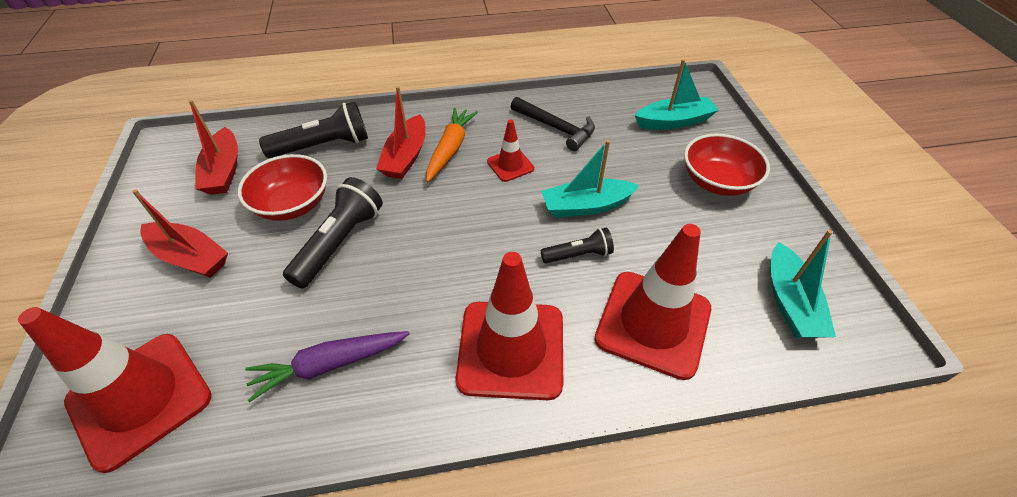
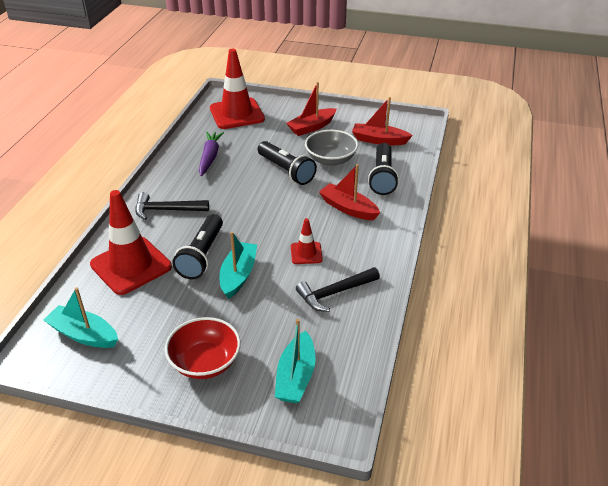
camera: 115 degrees right, 10 degrees down
(292, 204) = (331, 159): red bowl -> grey bowl
(450, 149) = (343, 230): orange carrot -> none
(511, 349) = (166, 210): red traffic cone -> black hammer
(578, 255) = (202, 255): black flashlight -> black flashlight, size x1.70

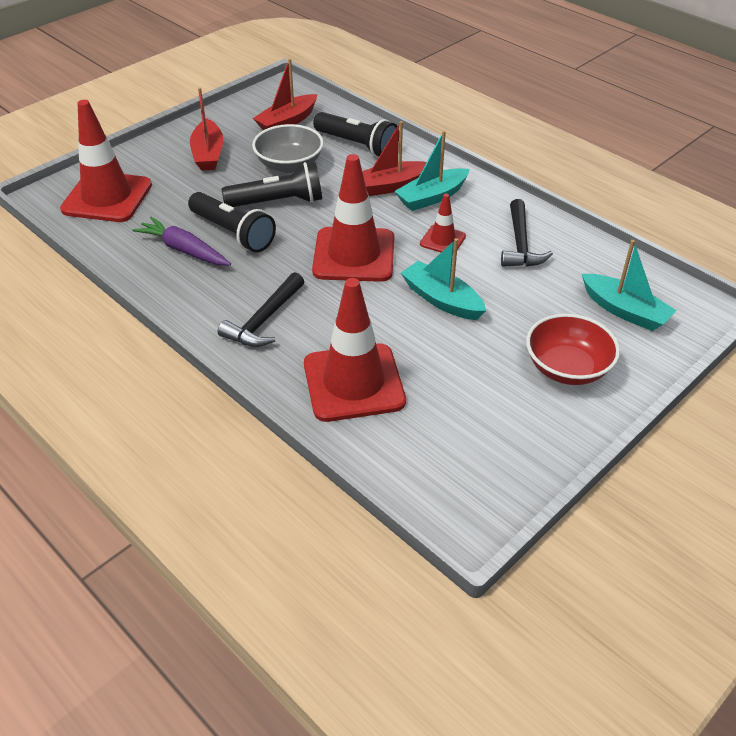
camera: 60 degrees left, 5 degrees up
(84, 334) = (457, 459): turquoise boat -> turquoise boat (432, 197)
(202, 255) = (383, 317): black flashlight -> black flashlight (233, 233)
(257, 220) = (354, 255): none -> red traffic cone

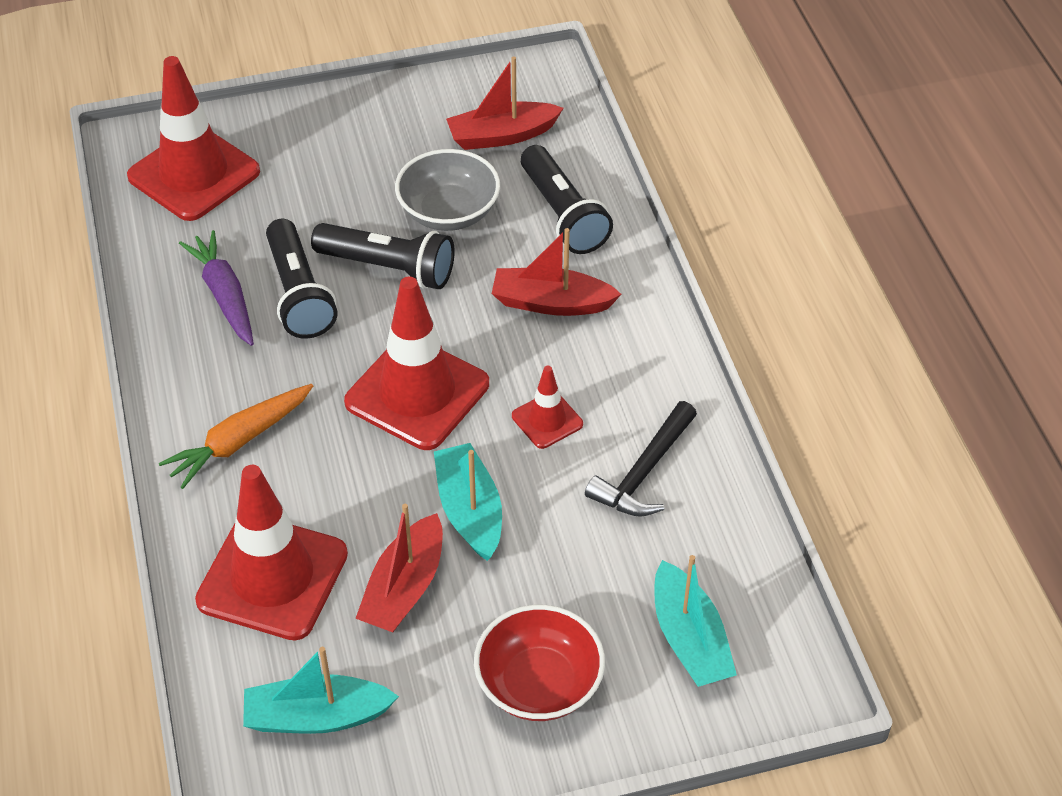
camera: 30 degrees right, 5 degrees up
(208, 154) = (361, 152): red boat -> red boat (404, 588)
(264, 320) = (239, 441): black hammer -> orange carrot
(432, 197) = (591, 344): turquoise boat -> turquoise boat (317, 716)

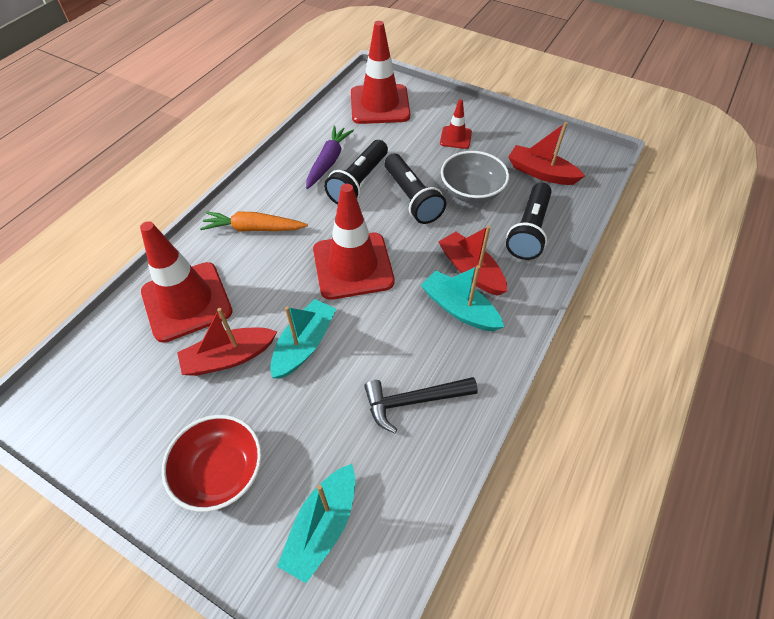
camera: 45 degrees right, 5 degrees up
(317, 716) = (116, 386): turquoise boat -> turquoise boat (459, 309)
(547, 420) = (397, 329): red traffic cone -> red traffic cone (455, 138)

